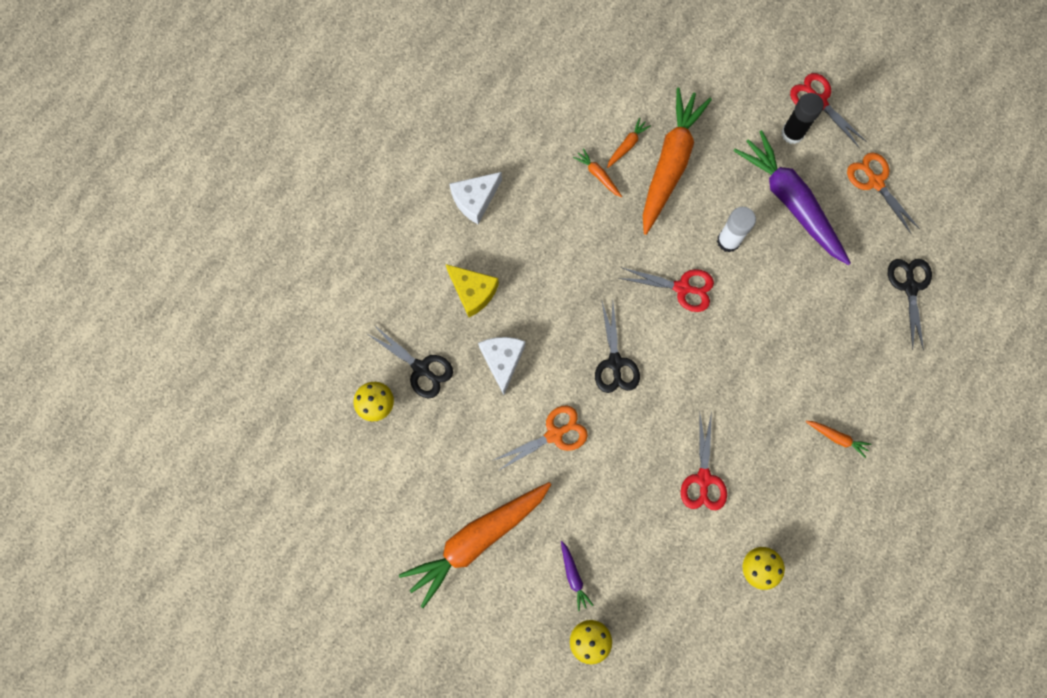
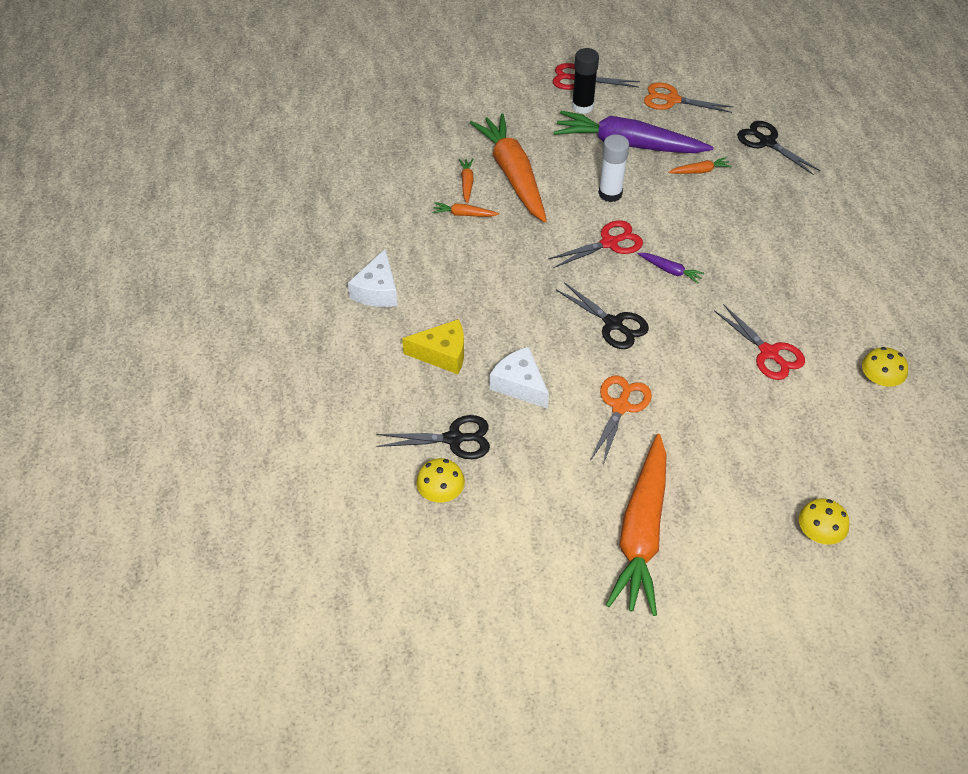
camera: 40 degrees left, 25 degrees down
(573, 576) = (751, 497): purple carrot -> purple carrot (670, 271)
(837, 438) = (829, 260): orange carrot -> orange carrot (700, 171)

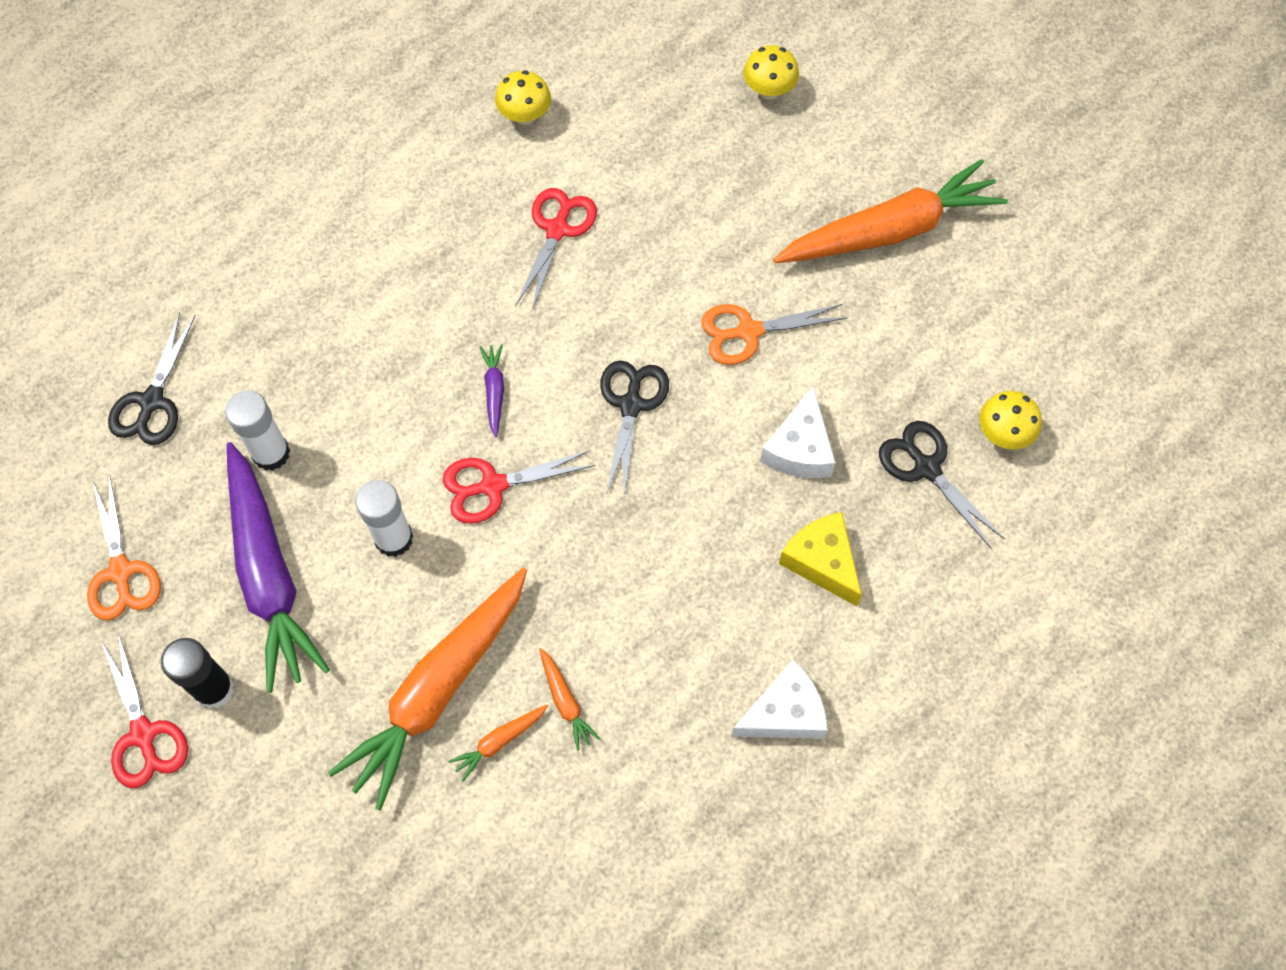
camera: 125 degrees left, 15 degrees up
(609, 243) = (493, 486): red scissors -> red scissors turned 45 degrees counterclockwise
(700, 171) = (271, 453): orange carrot -> white glue stick

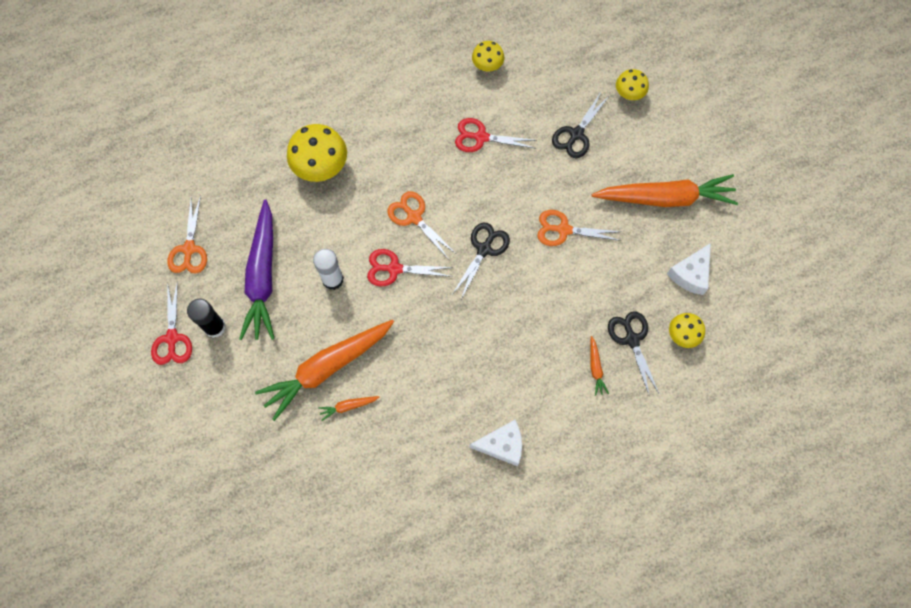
camera: 20 degrees right, 5 degrees up
(152, 401) = (235, 163): black scissors -> black scissors (576, 134)
(271, 453) = (286, 211): white glue stick -> none
(305, 361) = (321, 167): none -> yellow mushroom
(494, 391) = (414, 217): purple carrot -> orange scissors
(557, 229) = (481, 137): red scissors -> red scissors turned 120 degrees counterclockwise
(565, 702) = (390, 398): orange carrot -> orange carrot (595, 368)
(799, 448) = (566, 305): white cheese -> white cheese (690, 274)
(822, 562) = (554, 371): yellow cheese -> none

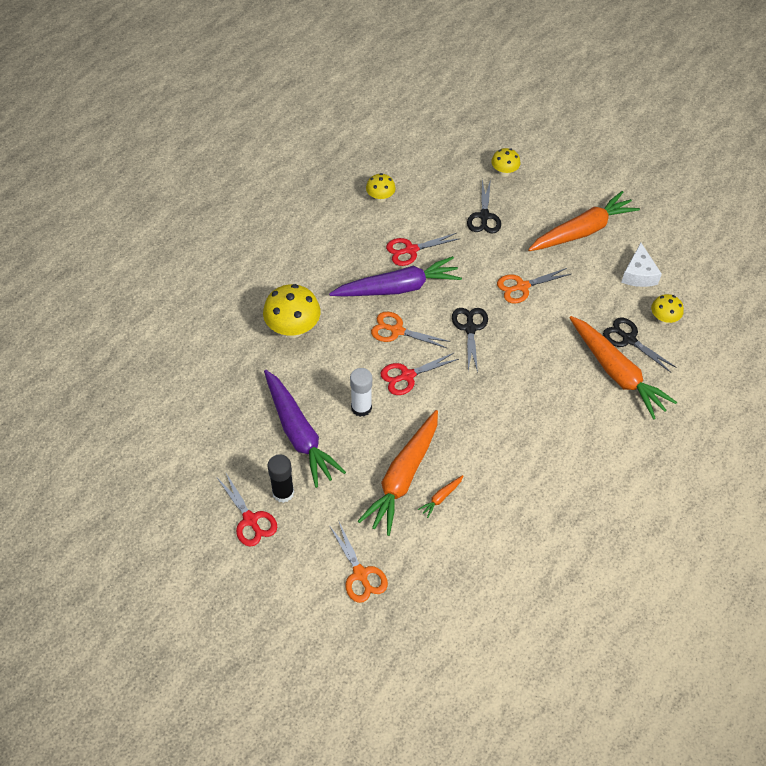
camera: 30 degrees left, 15 degrees down
(189, 249) = (218, 442): orange scissors -> orange scissors (360, 574)
(443, 172) = (398, 288): none -> purple carrot
(502, 445) = (585, 464): white cheese -> none
(595, 368) = (616, 372): orange carrot -> orange carrot, size x2.50

